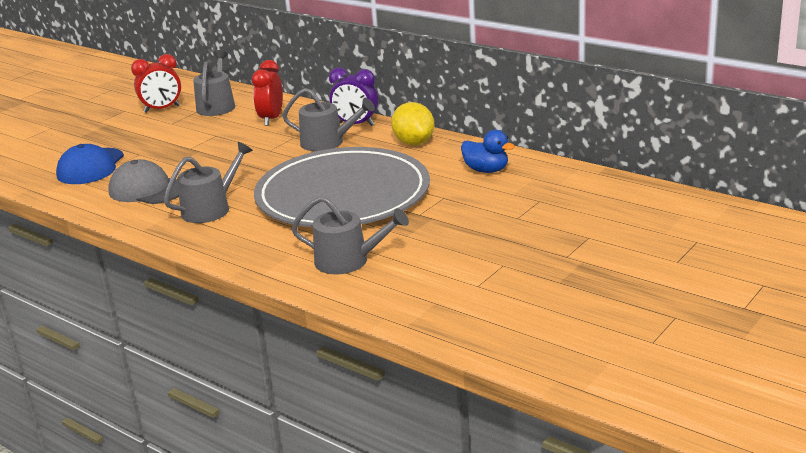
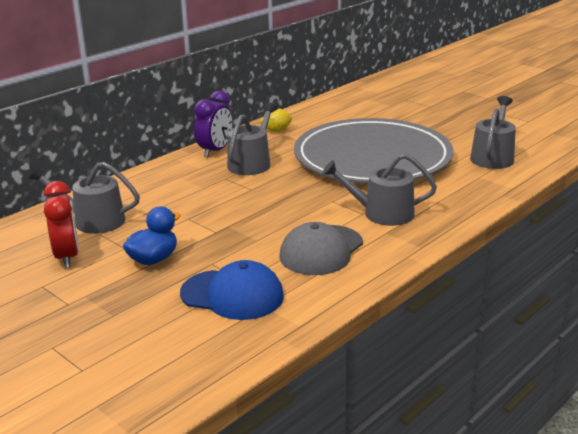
camera: 85 degrees left, 0 degrees up
(211, 208) = (382, 213): grey watering can -> grey watering can turned 45 degrees counterclockwise
(271, 119) = (166, 189): red clock -> none
(414, 143) = (276, 130): yellow lemon -> yellow lemon, size x0.61
(486, 170) = (346, 110): blue duck -> blue duck (153, 259)

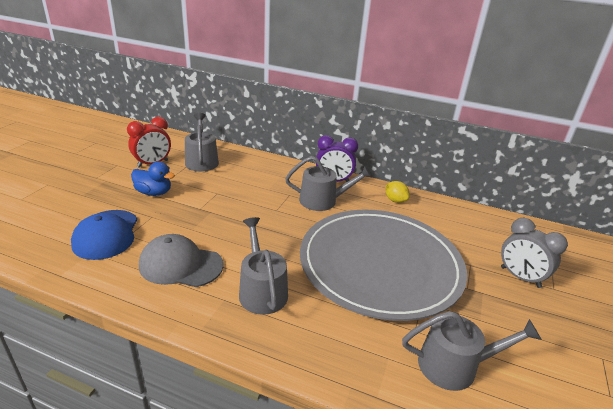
camera: 65 degrees right, 5 degrees up
(413, 113) = (520, 277): none -> grey clock

